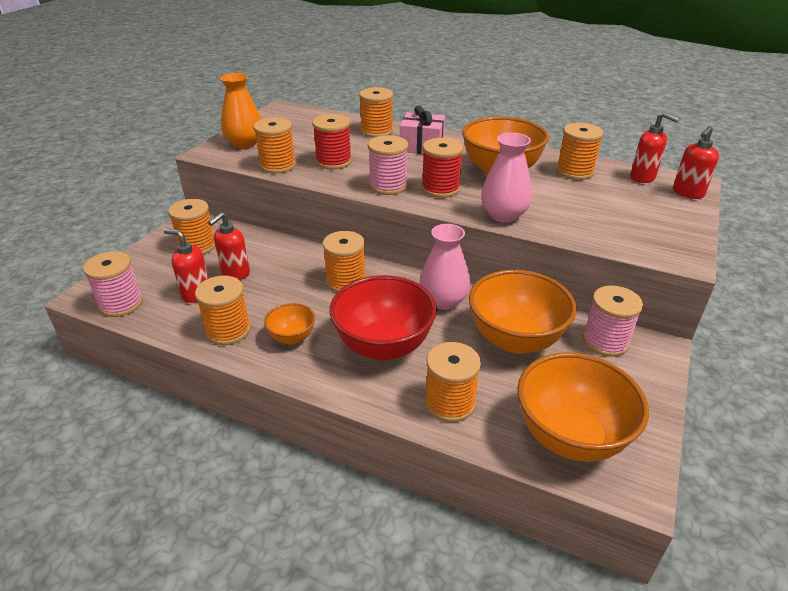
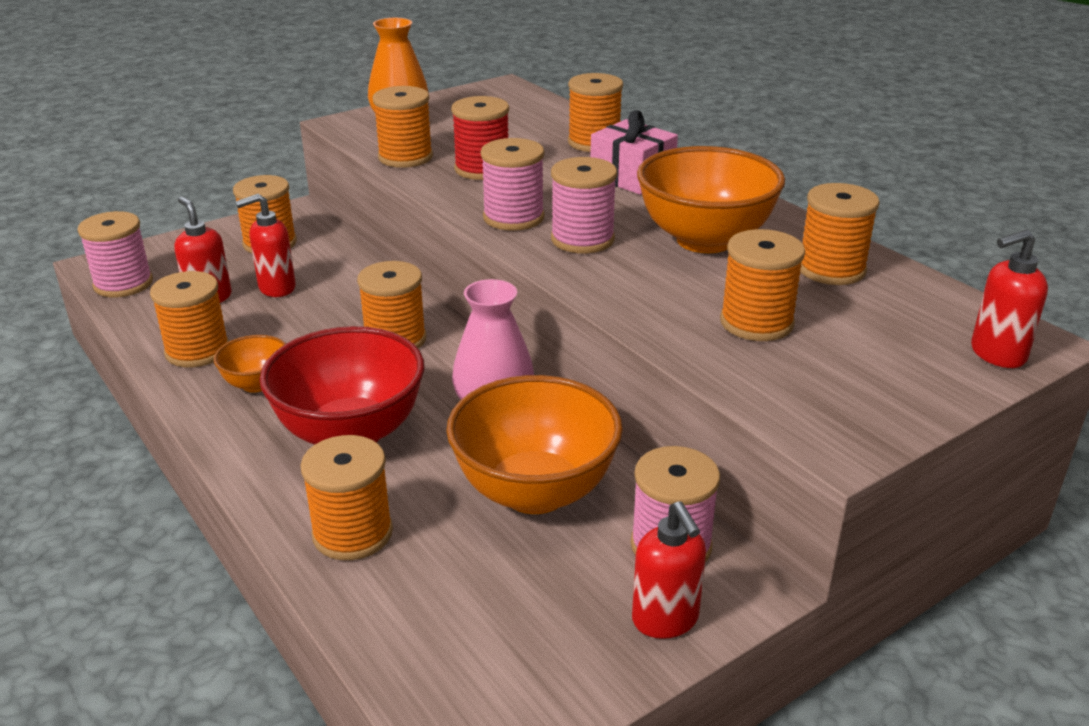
camera: 30 degrees right, 5 degrees down
(440, 188) = (582, 239): red spool -> pink spool
(503, 215) = (627, 299): pink vase -> none
(570, 437) = (460, 644): orange bowl -> none
(577, 209) = (756, 323): none -> orange spool
(643, 178) = (944, 309): red soap dispenser -> red soap dispenser (665, 620)

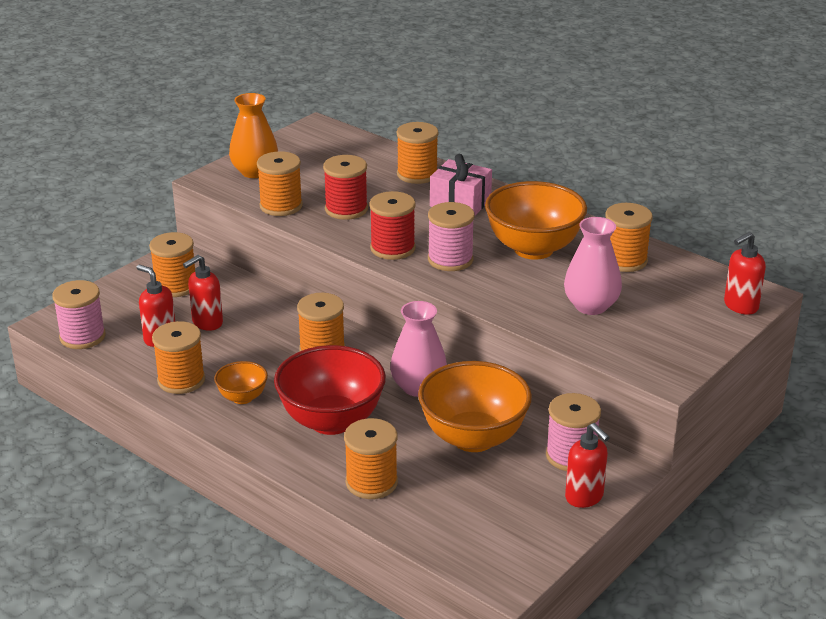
camera: 15 degrees left, 0 degrees up
(513, 217) = (392, 248): pink spool -> red spool
(756, 323) = (591, 306): orange spool -> pink vase

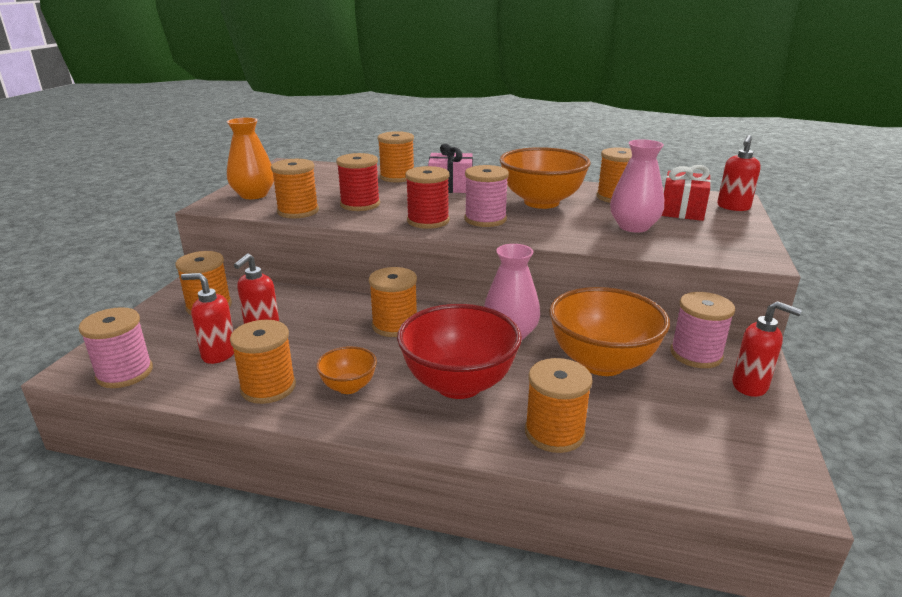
camera: 25 degrees left, 5 degrees down
(674, 297) = (682, 210): none -> red gift

